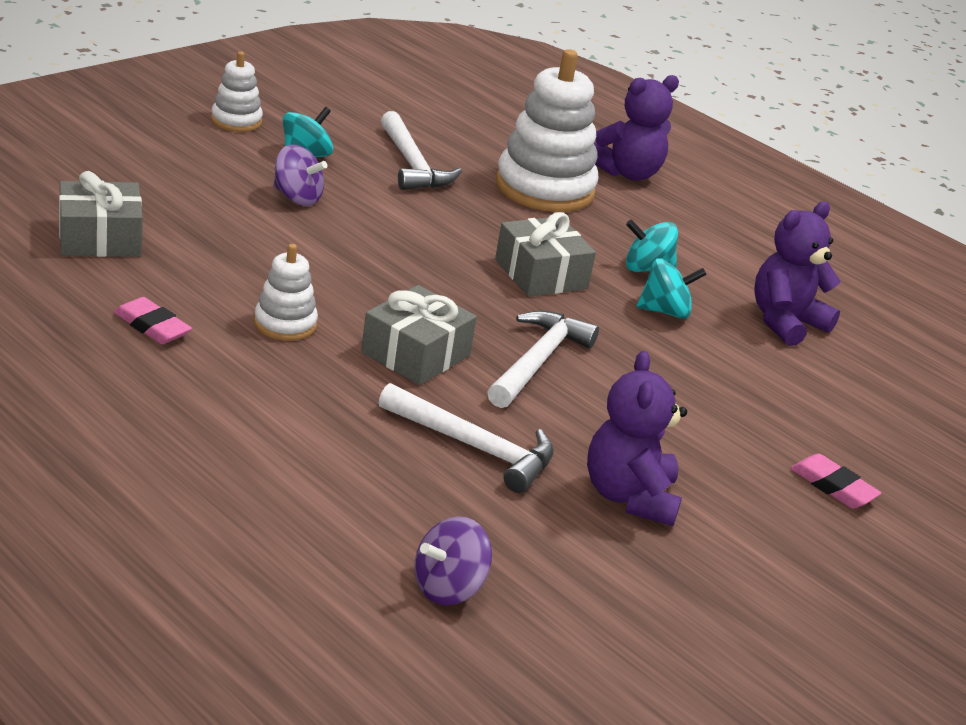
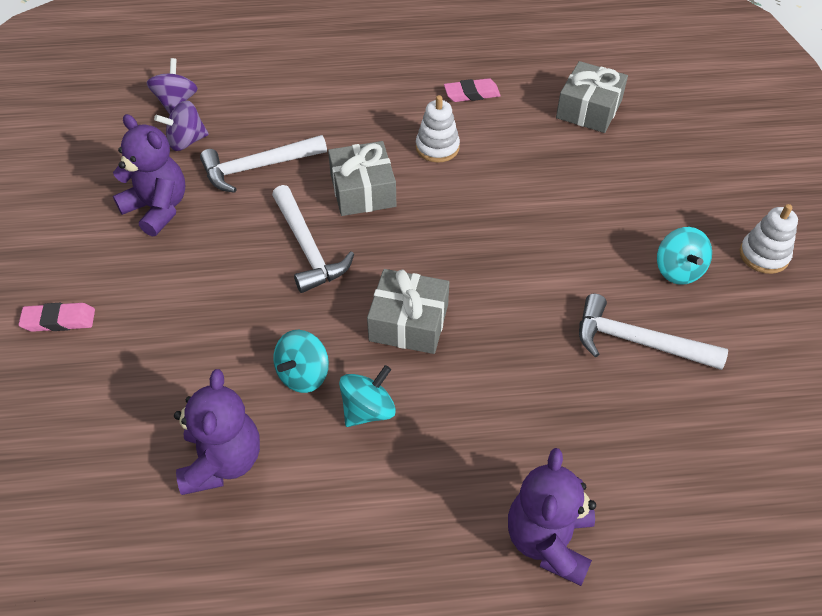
camera: 135 degrees right, 20 degrees up
(297, 198) = (605, 230): purple spinning top -> purple spinning top (186, 141)
(544, 188) = (548, 427): white stacking toy -> none

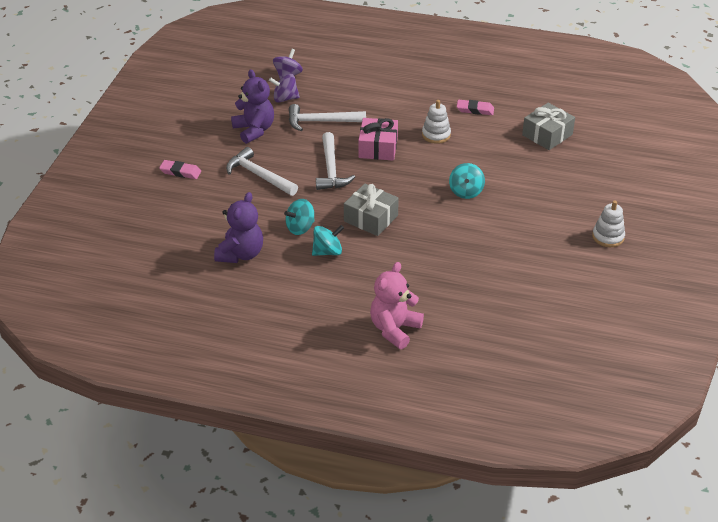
camera: 20 degrees right, 10 degrees down
(363, 190) = (378, 147): grey gift -> pink gift
(549, 540) = (394, 329): purple teddy bear -> pink teddy bear
(637, 342) = (499, 259): white hammer -> white hammer (259, 175)
(678, 270) = (547, 231): turquoise spinning top -> turquoise spinning top (466, 192)

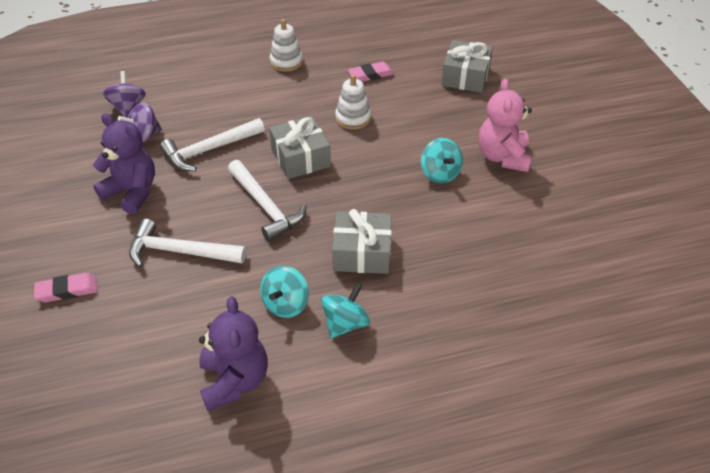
camera: 30 degrees left, 5 degrees up
(378, 147) = (300, 157): pink gift -> grey gift
(394, 329) = (512, 399): pink teddy bear -> pink teddy bear (503, 157)
(608, 237) = (624, 167): white stacking toy -> white stacking toy (286, 62)

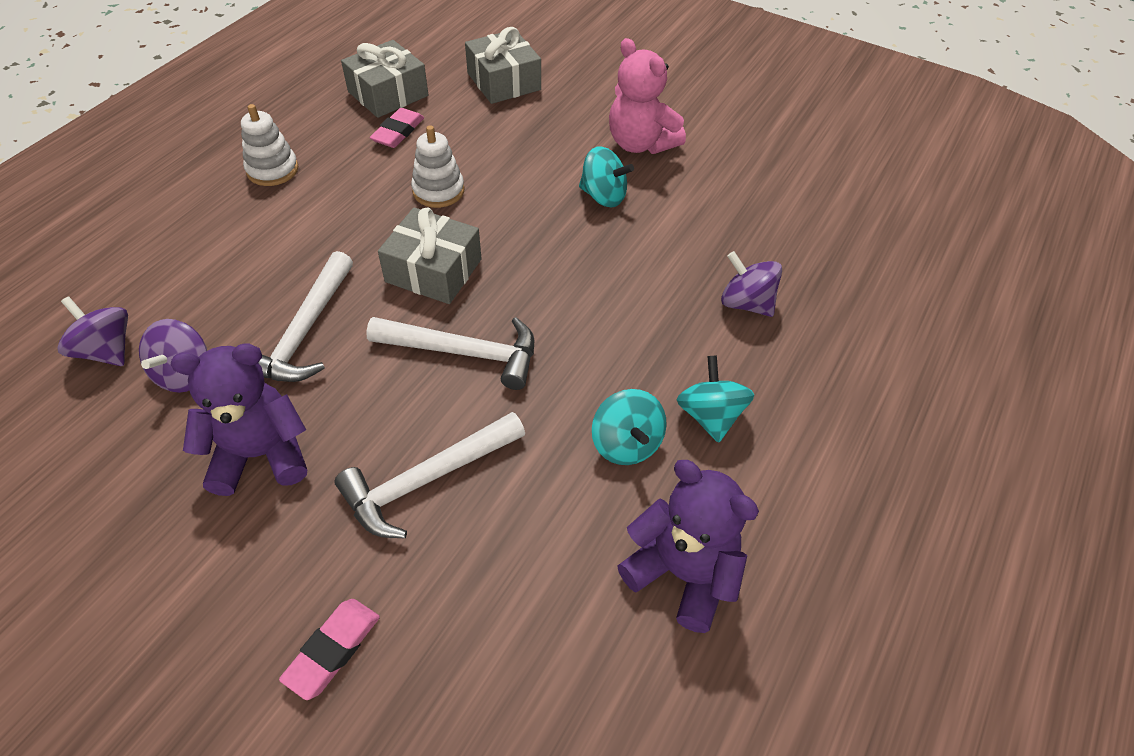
camera: 45 degrees left, 5 degrees up
(362, 253) = (632, 329): grey gift -> grey gift (388, 94)
(445, 283) = (746, 303): none -> purple spinning top

